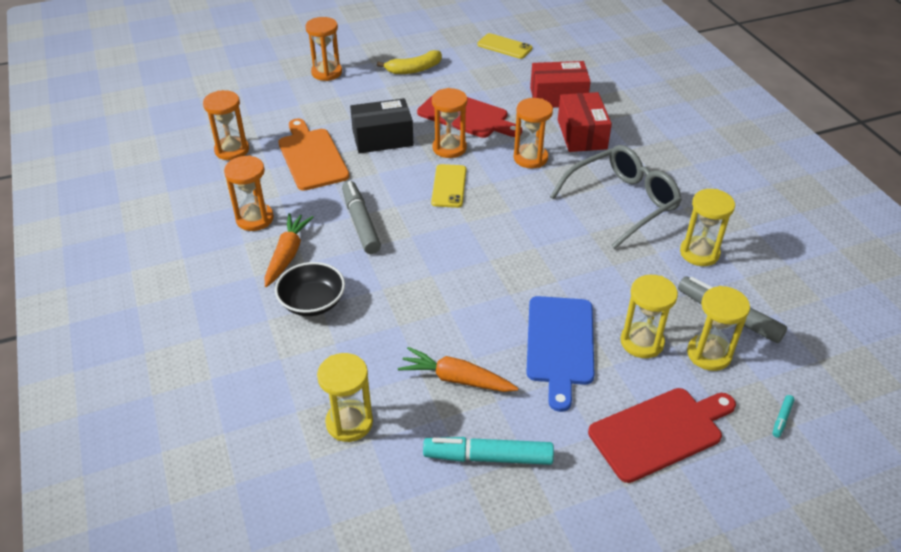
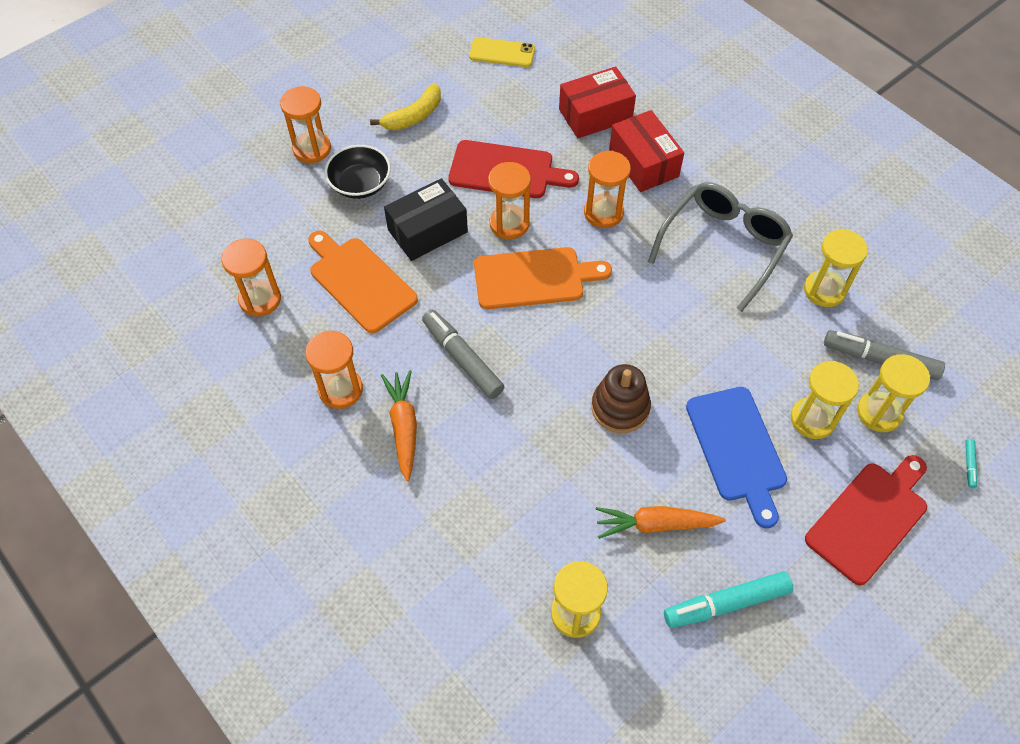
camera: 20 degrees left, 15 degrees up
(312, 302) = (463, 480): black bowl -> black bowl (360, 184)
(449, 186) = (534, 278): yellow phone -> orange cutting board
(471, 288) = (620, 408): none -> brown stacking toy

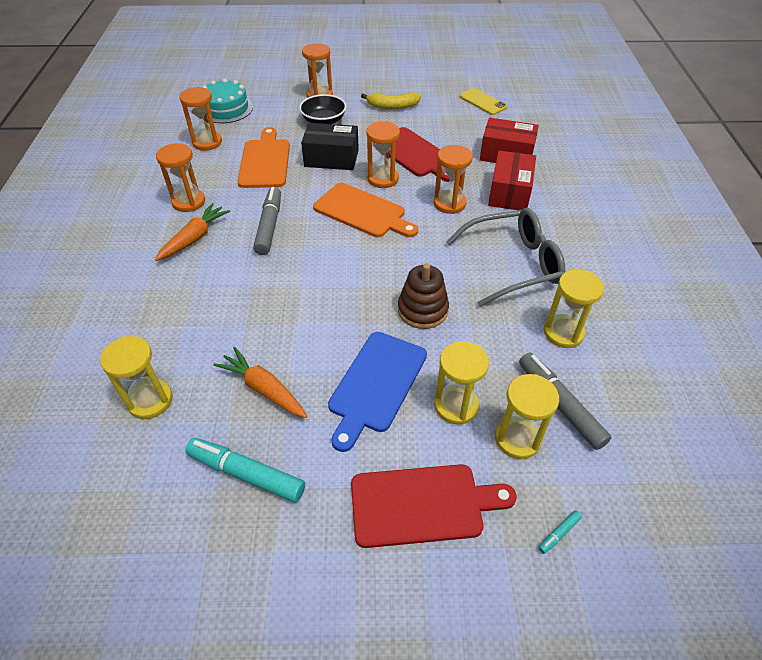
camera: 40 degrees right, 10 degrees down
(221, 237) = (226, 109): none -> turquoise cake
(620, 408) = (327, 308): brown stacking toy -> brown stacking toy (422, 310)

